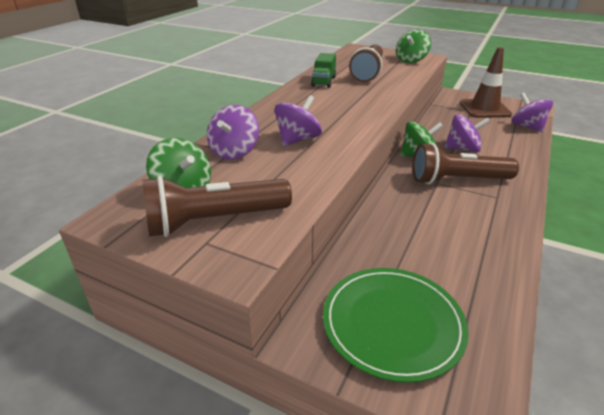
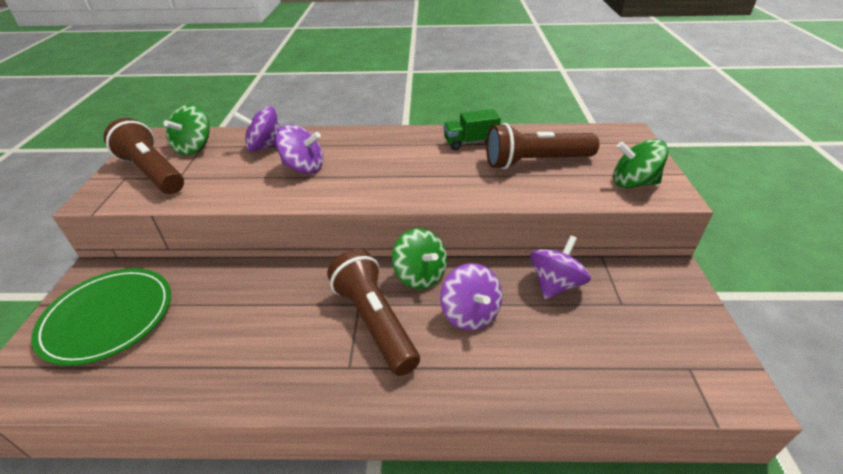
camera: 65 degrees right, 5 degrees up
(484, 109) = (647, 319): brown traffic cone -> none
(527, 127) = (623, 386): purple spinning top -> purple spinning top (555, 284)

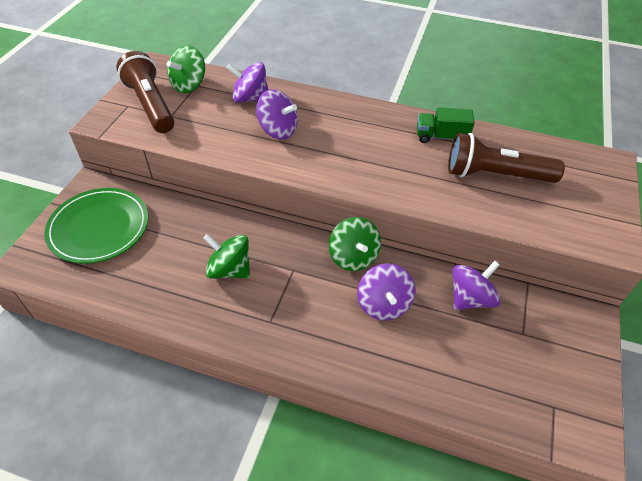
camera: 15 degrees right, 10 degrees up
(374, 322) = (301, 289): brown flashlight -> none
(633, 183) = (581, 222): green spinning top -> green spinning top (229, 269)

